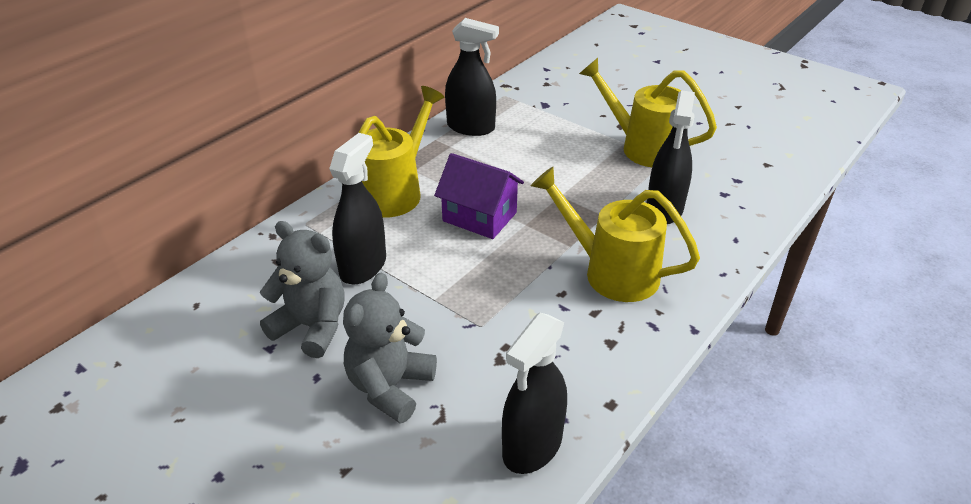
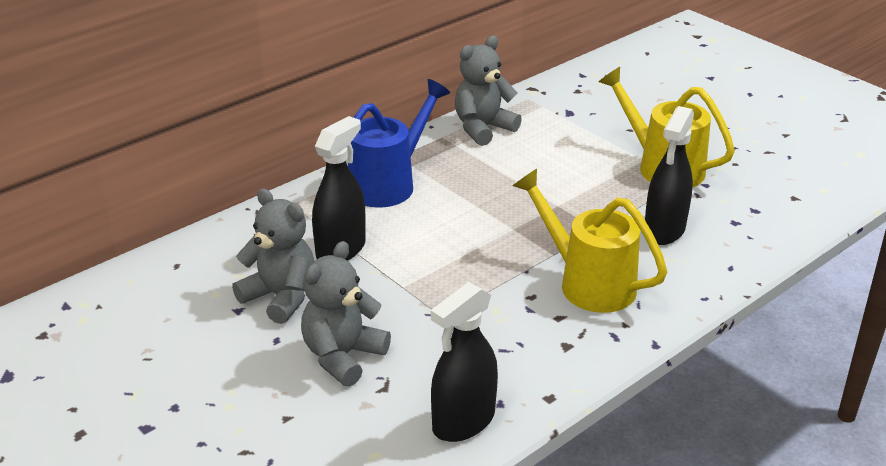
camera: 10 degrees right, 5 degrees down
(395, 191) = (388, 183): yellow watering can -> blue watering can
(471, 127) = (483, 128): black spray bottle -> grey teddy bear
(479, 216) = (468, 216): purple house -> none

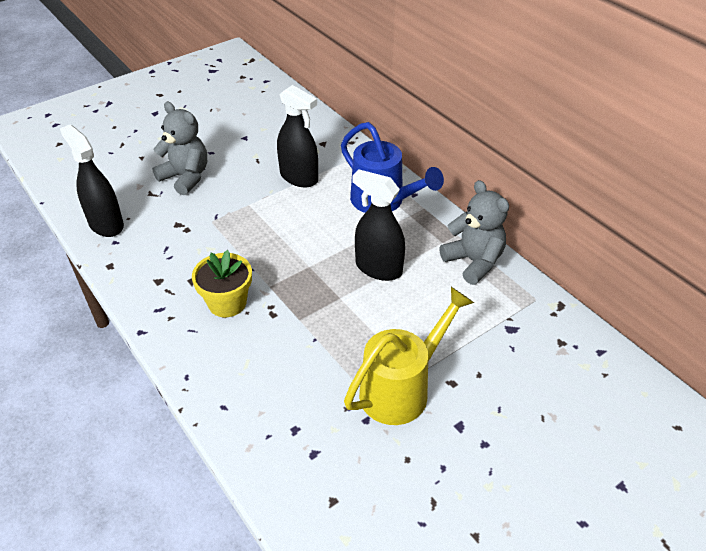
camera: 95 degrees right, 10 degrees up
(280, 297) = (252, 153): grey teddy bear -> none
(588, 283) = (227, 303): yellow watering can -> yellow flower pot
(664, 230) = (290, 367): black spray bottle -> black spray bottle (378, 268)

